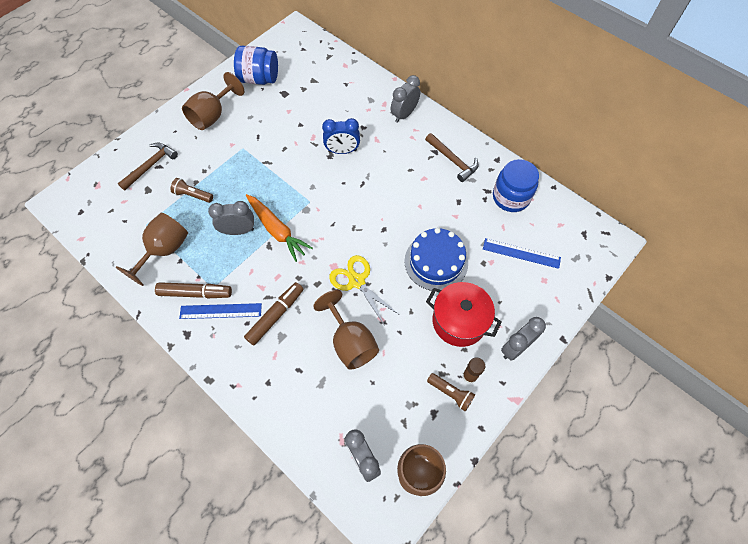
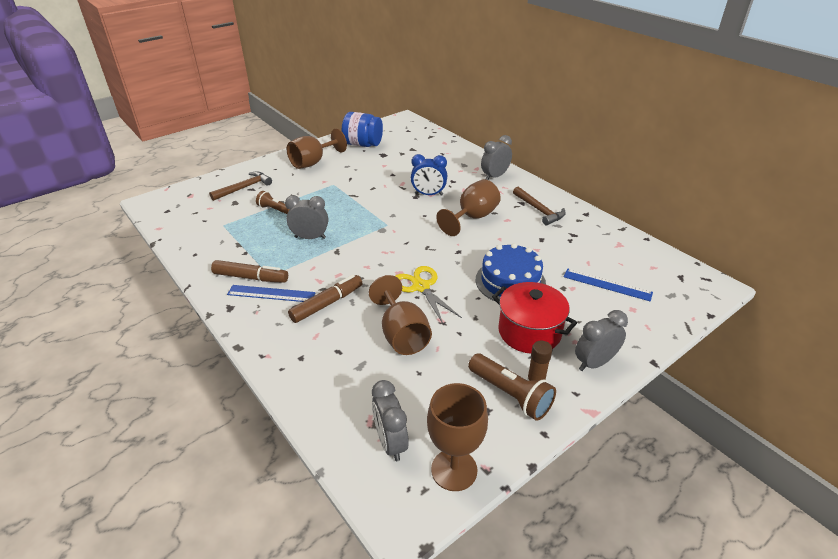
camera: 10 degrees right, 25 degrees down
(164, 250) = (233, 244): brown goblet -> brown goblet (472, 217)
(277, 230) = (348, 241): orange carrot -> none
(451, 393) = (510, 394): brown flashlight -> brown flashlight, size x1.55
(511, 197) = (598, 241): blue jar -> none

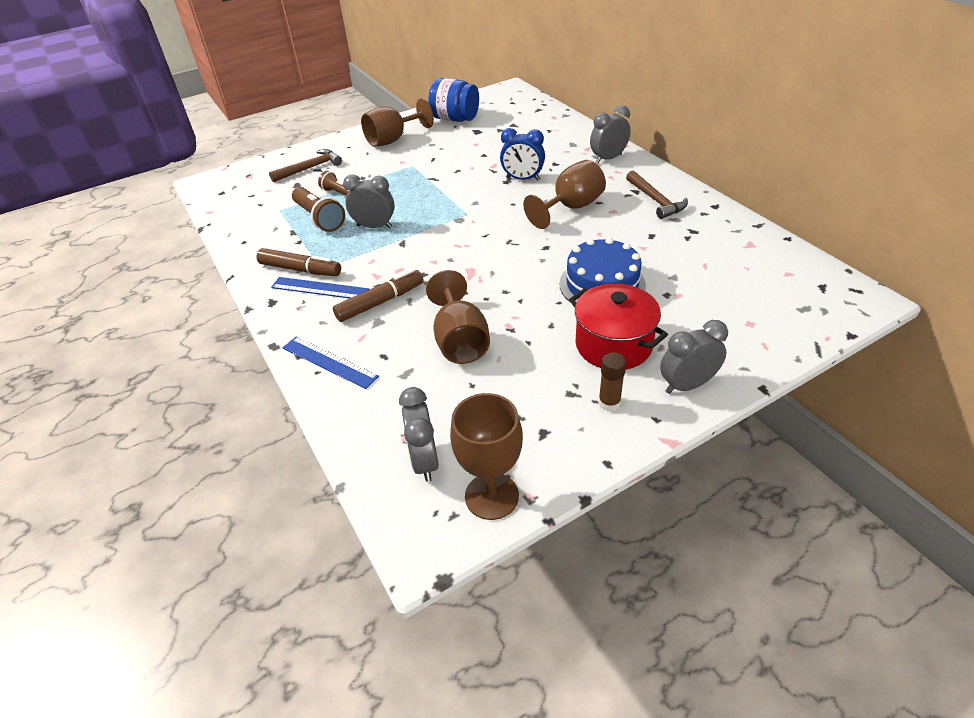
camera: 10 degrees right, 5 degrees up
(421, 287) = (493, 287): yellow scissors -> none
(510, 394) = (575, 416): brown flashlight -> brown flashlight (319, 218)
(607, 284) = (723, 292): blue ruler -> blue ruler (329, 362)

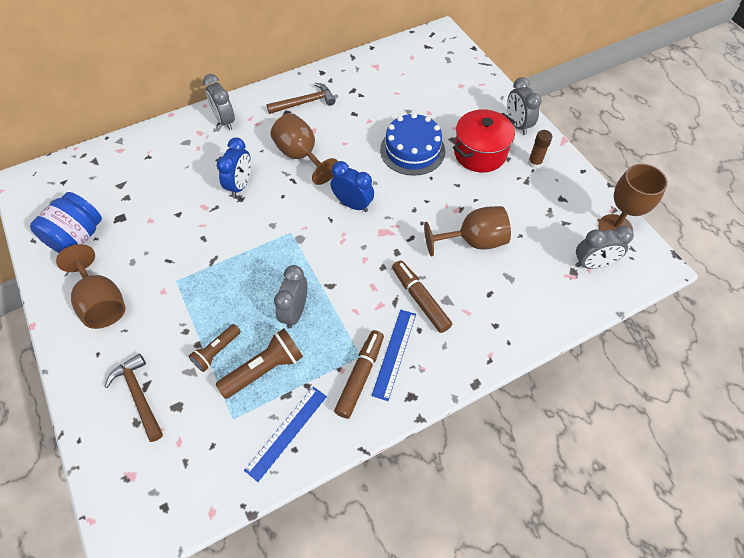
camera: 90 degrees left, 15 degrees up
(329, 362) = (496, 334): blue ruler -> blue ruler (286, 432)
(507, 247) = (353, 204): none -> blue clock

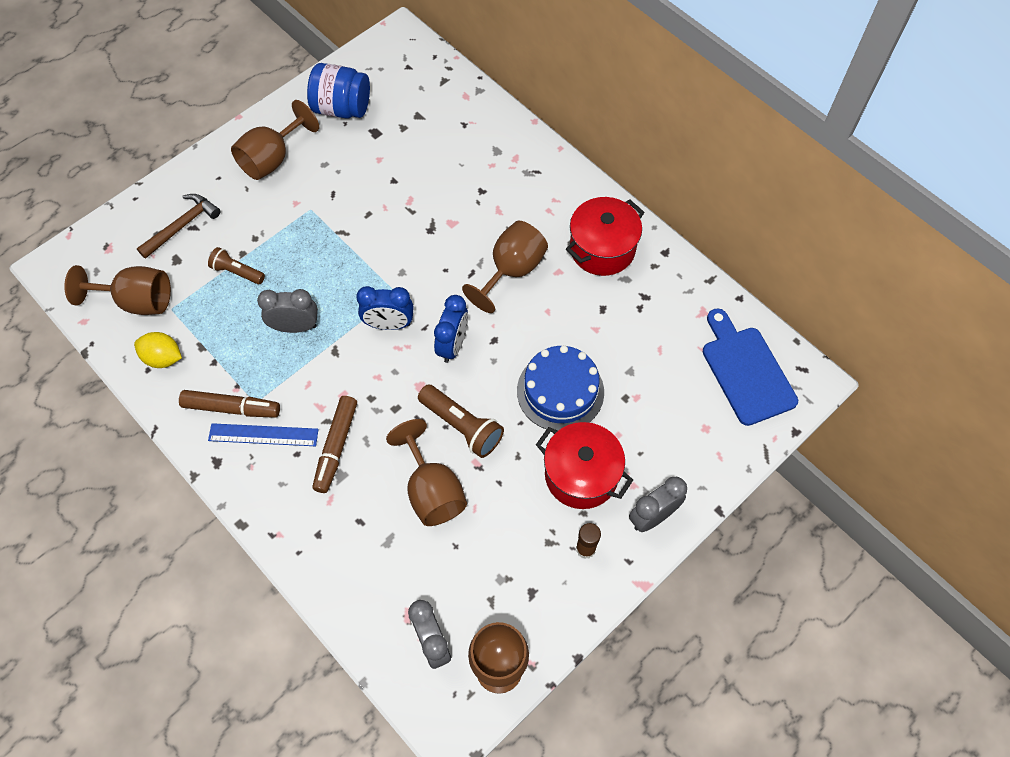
camera: 75 degrees right, 5 degrees up
(210, 451) = (137, 301): none -> brown goblet
(225, 121) = (542, 176): grey clock -> none
(240, 185) = (449, 224): blue clock -> blue clock (389, 324)
(264, 369) = (225, 319): brown flashlight -> brown flashlight (462, 426)
(286, 432) = (163, 358): blue ruler -> yellow lemon
(305, 102) = (602, 249): brown hammer -> red pot
(420, 299) = (336, 447): brown marker -> brown marker turned 150 degrees clockwise
(426, 57) = (746, 371): none -> blue cutting board

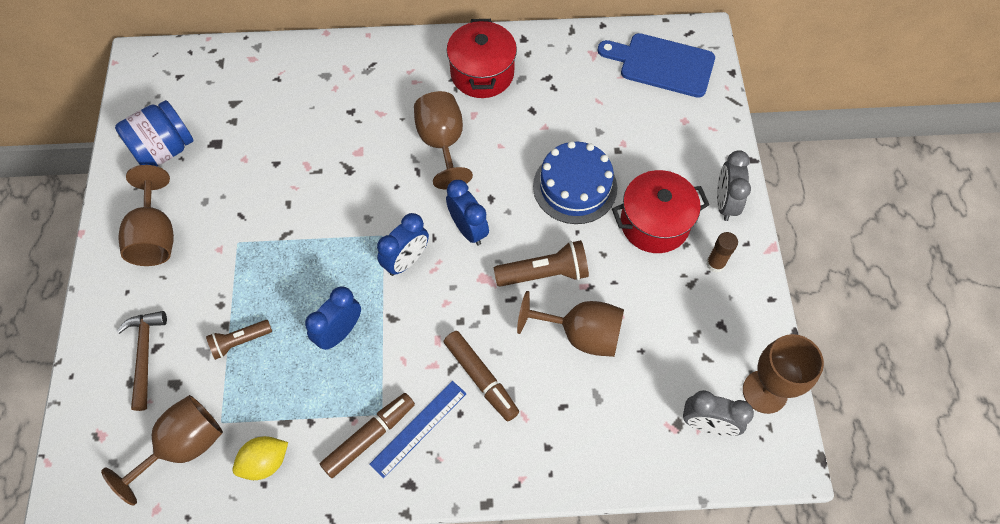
camera: 50 degrees left, 0 degrees up
(295, 327) = (340, 332): grey clock -> blue clock

